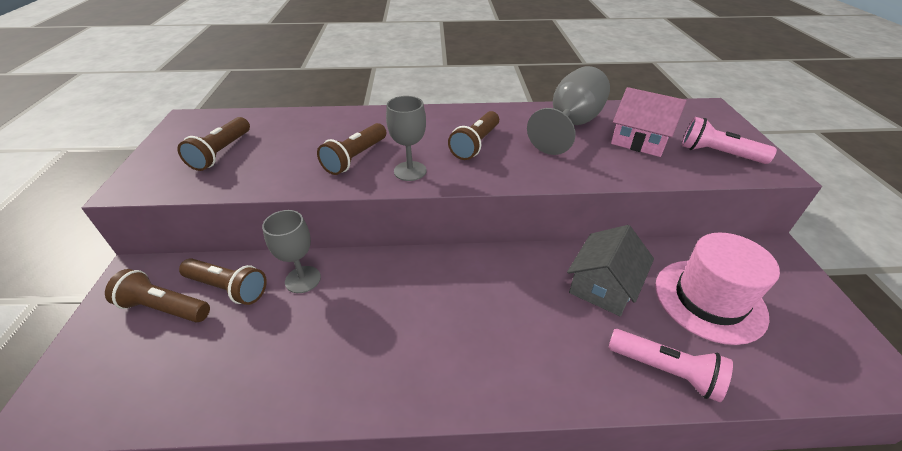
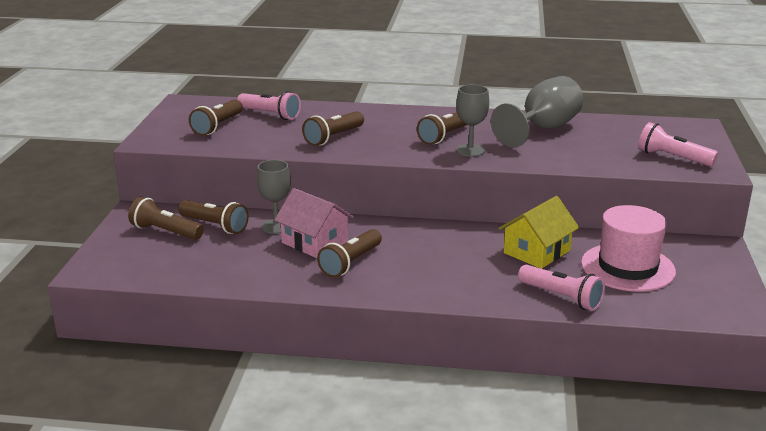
camera: 10 degrees right, 15 degrees down
(282, 130) = (270, 115): none -> pink flashlight
(398, 338) = (350, 263): none -> brown flashlight
(410, 171) = (380, 149): grey goblet -> grey goblet (470, 150)
(603, 286) = (536, 252): grey house -> yellow house
(639, 140) = (604, 144): pink house -> pink house (315, 242)

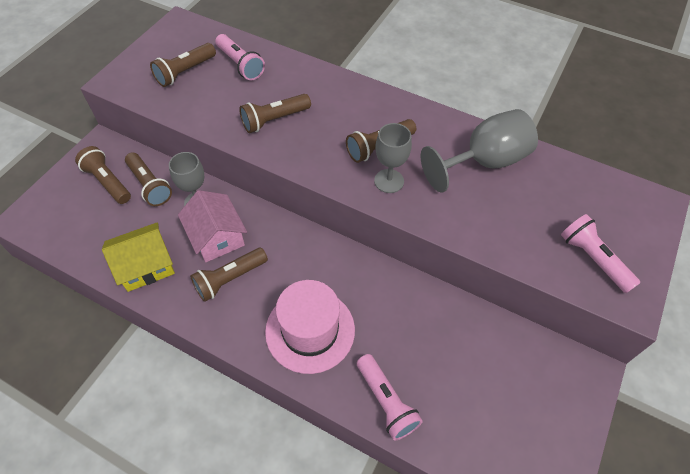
camera: 20 degrees right, 30 degrees up
(536, 252) = (403, 319): yellow house -> yellow house (146, 265)
(627, 267) = (477, 376): pink hat -> pink hat (310, 330)

